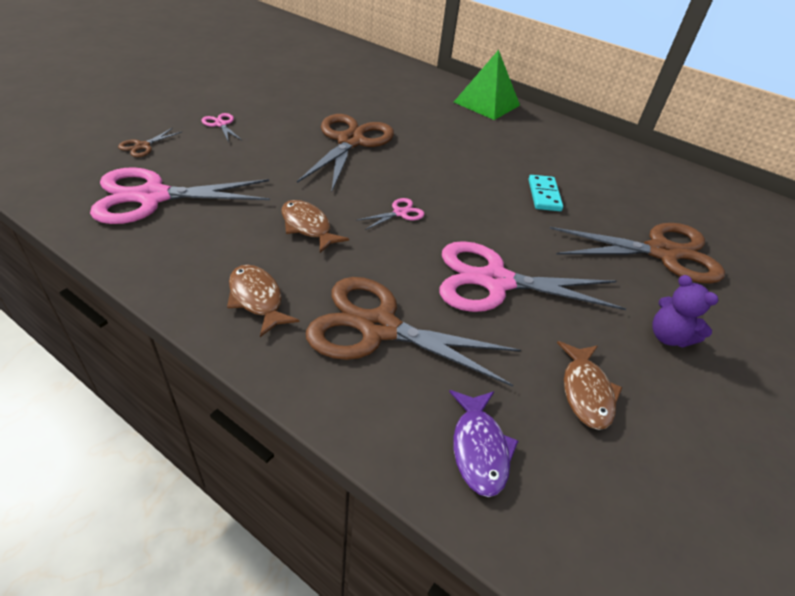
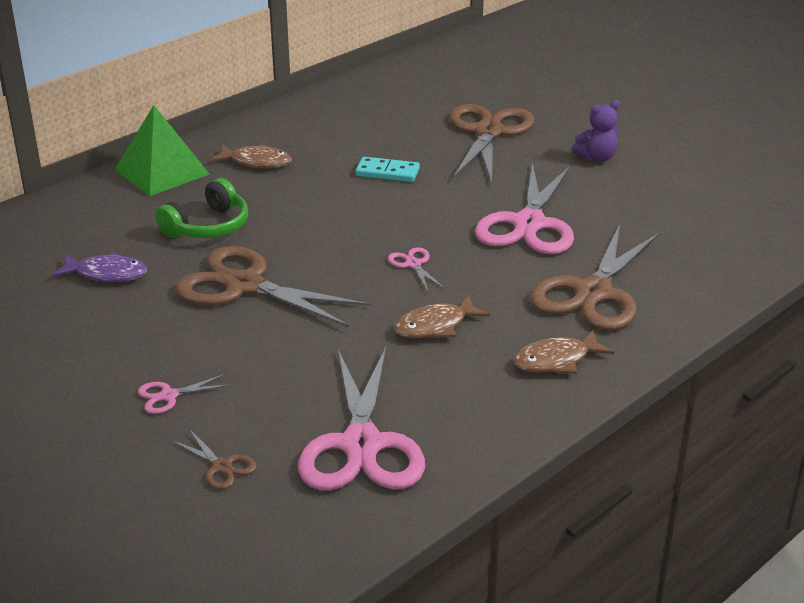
camera: 75 degrees left, 10 degrees down
(423, 124) = (208, 226): none -> green headphones
(479, 448) = (715, 260): purple fish -> purple fish (107, 274)
(586, 392) = (657, 206): brown fish -> brown fish (256, 162)

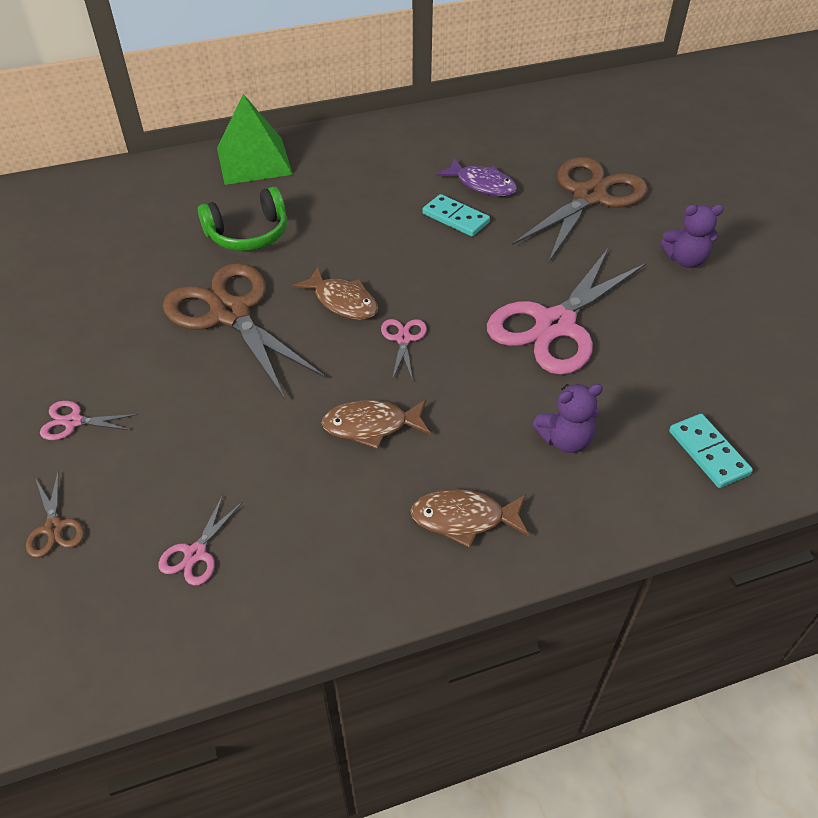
camera: 25 degrees right, 15 degrees up
(107, 274) = (126, 261): purple fish -> purple fish (482, 184)
(256, 162) = (343, 172): brown fish -> brown fish (342, 301)
(362, 444) = (195, 553): pink scissors -> pink scissors, size x0.42
(593, 293) = (565, 440): brown scissors -> purple teddy bear
(702, 272) = (708, 452): none -> turquoise domino

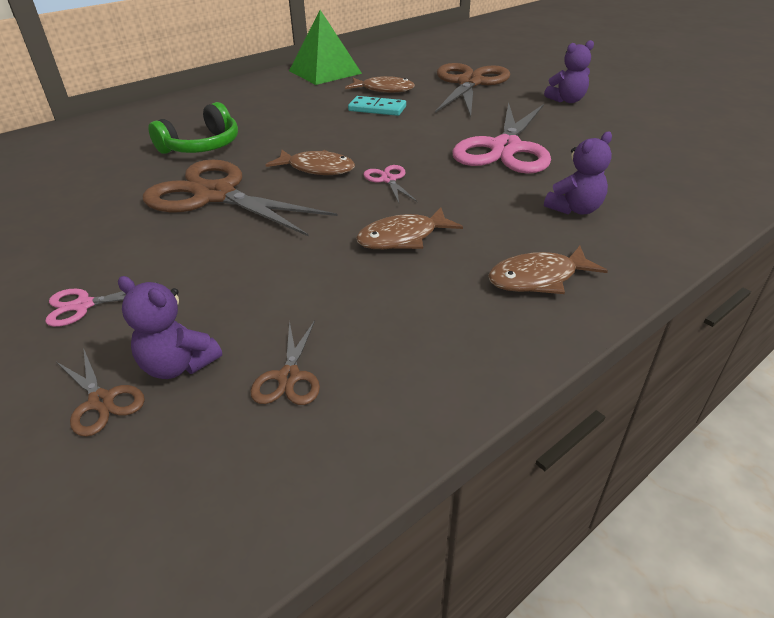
camera: 20 degrees left, 10 degrees down
(120, 512) = (178, 365): none -> purple teddy bear
(195, 553) = (289, 377): pink scissors -> brown scissors
(254, 160) = (180, 106): green pyramid -> green pyramid (325, 72)
(482, 184) = (384, 90): purple fish -> brown fish
(708, 452) = (688, 192): turquoise domino -> none

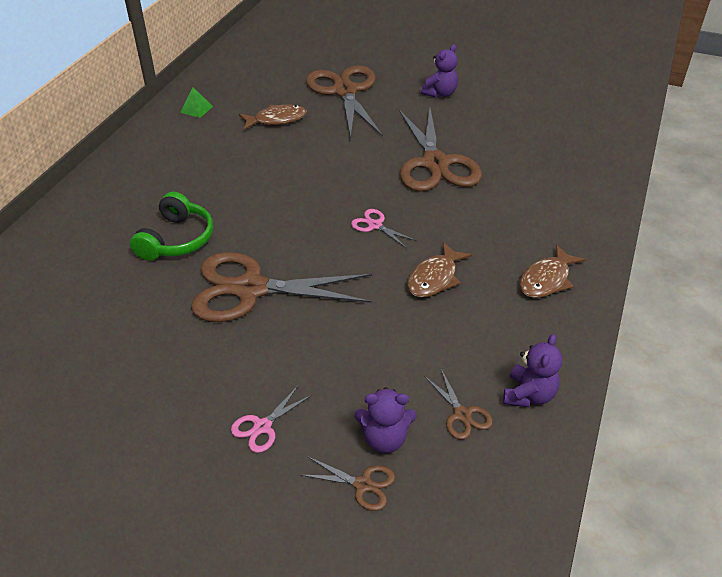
camera: 30 degrees left, 5 degrees up
(317, 169) = (307, 232): brown fish -> none
(325, 72) = (196, 109): green pyramid -> green pyramid, size x0.42
(377, 109) = (293, 146): turquoise domino -> none
(505, 148) = (435, 163): pink scissors -> brown scissors
(575, 209) = (526, 210): purple teddy bear -> purple teddy bear (528, 395)

